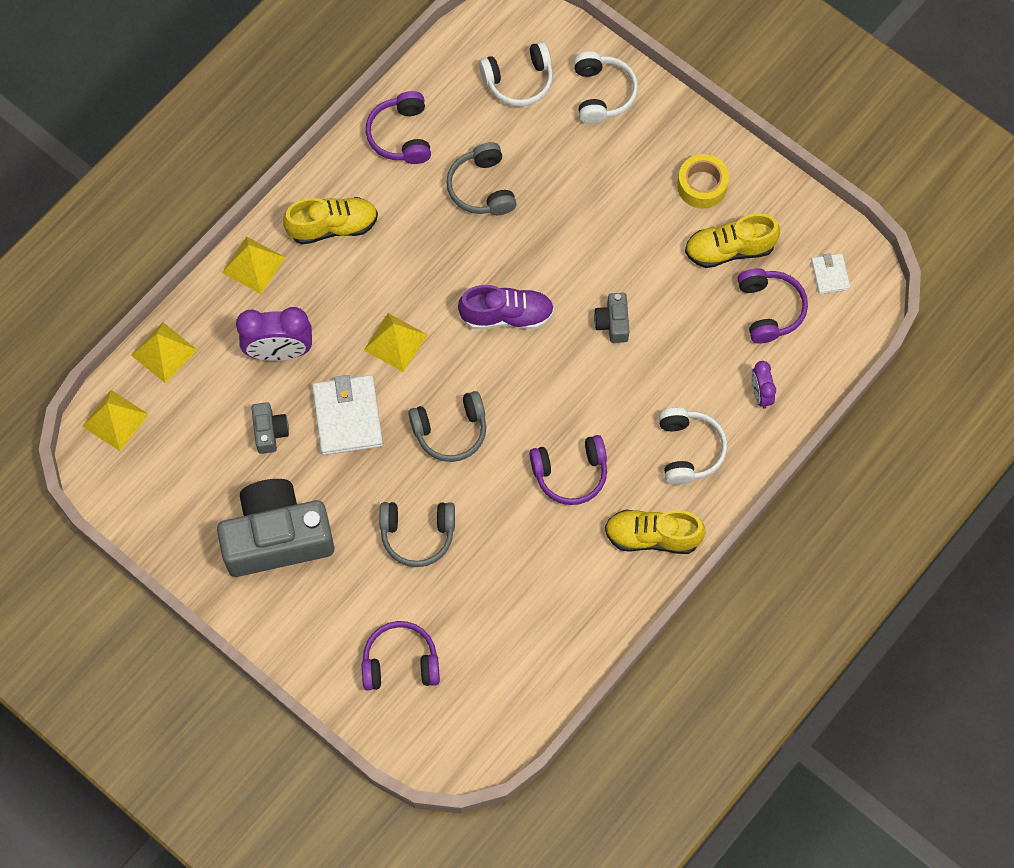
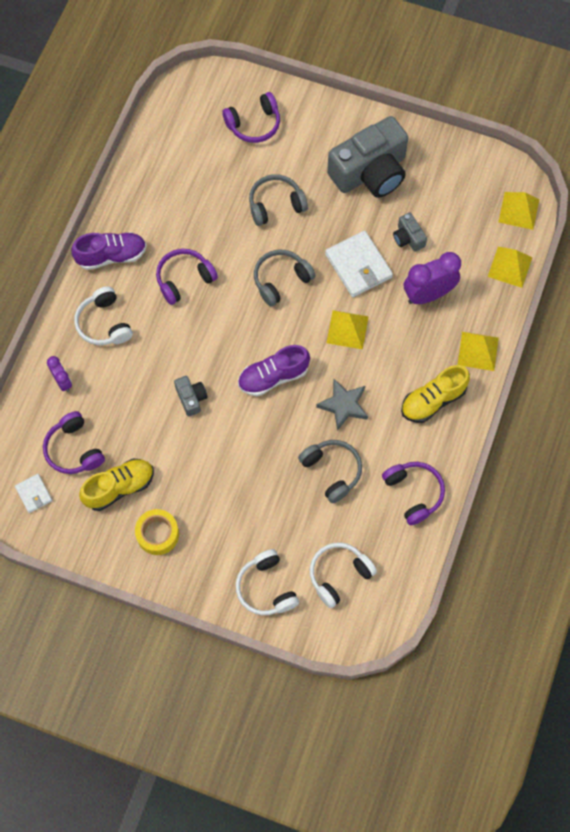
camera: 160 degrees right, 0 degrees up
(438, 255) = (343, 405): none -> grey star
(652, 536) = (111, 256): yellow shoe -> purple shoe

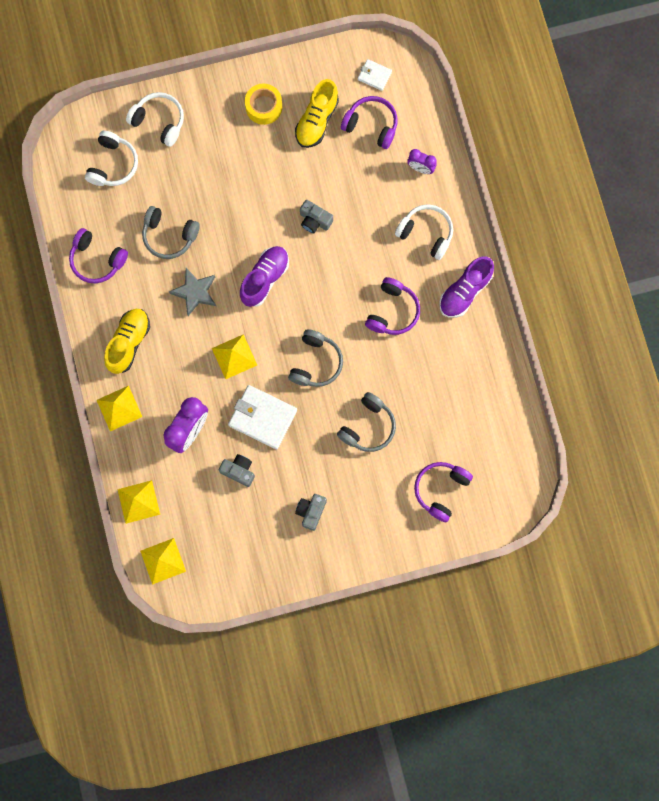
camera: 145 degrees right, 10 degrees up
(370, 172) = (311, 511): grey camera -> grey camera, size x0.43

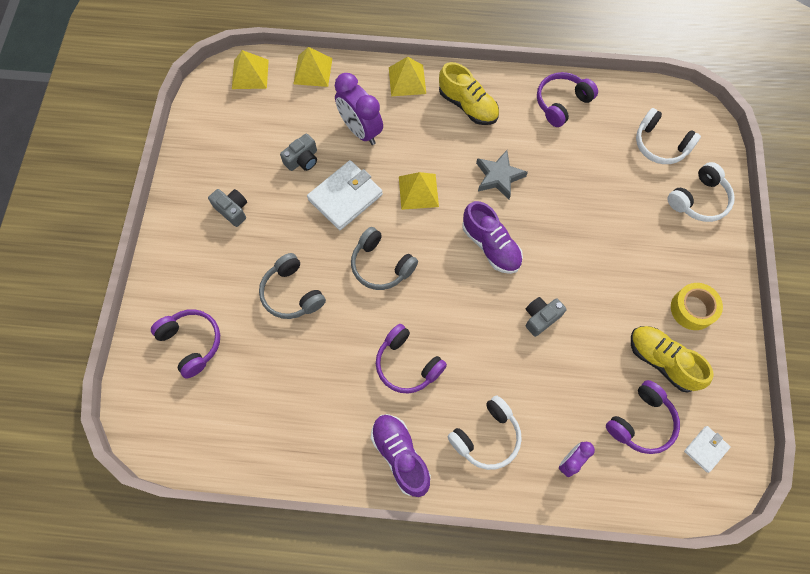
camera: 110 degrees right, 10 degrees down
(169, 236) = (567, 172): grey headphones -> none

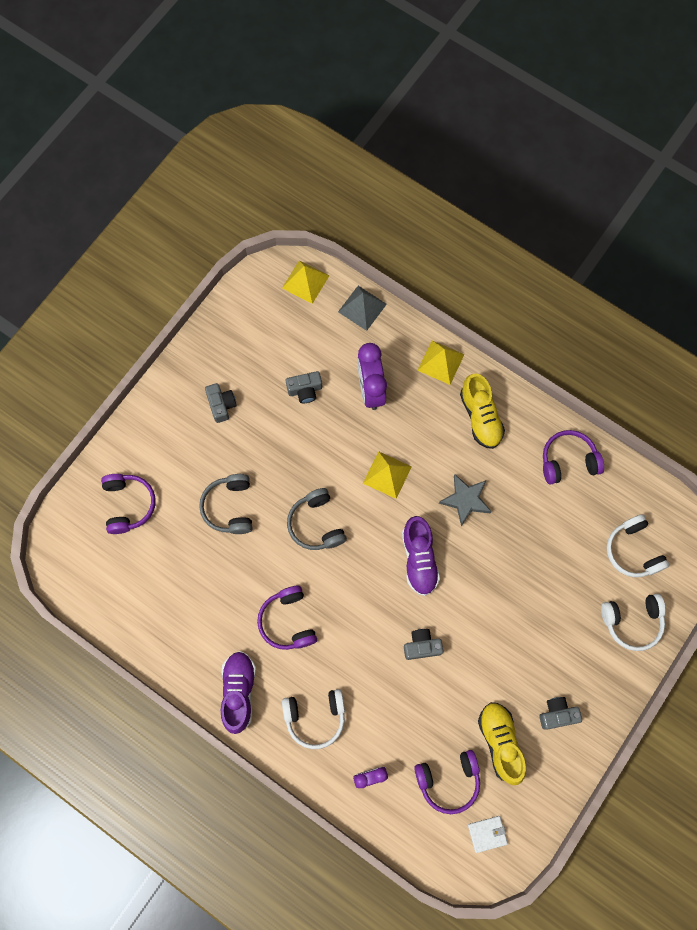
camera: 30 degrees right, 5 degrees up
(313, 71) = (362, 308): yellow pyramid -> grey pyramid
(345, 197) = (322, 445): white wallet -> none
(692, 309) = (557, 714): yellow tape -> grey camera

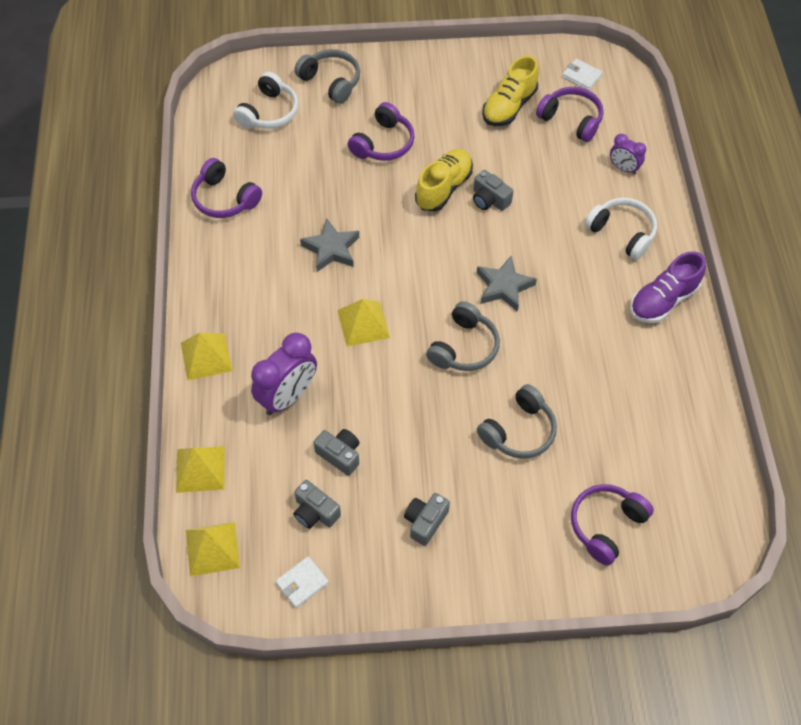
camera: 130 degrees left, 15 degrees down
(244, 313) = (302, 583): none -> white wallet
(288, 621) = (569, 307): purple headphones -> purple headphones (383, 143)
(340, 591) = (503, 286): none -> grey star
(362, 308) = (200, 469): grey pyramid -> yellow pyramid
(419, 559) = (418, 248): purple shoe -> none
(480, 417) = (238, 288): yellow shoe -> yellow shoe (443, 188)
(557, 714) = (451, 86): grey camera -> grey camera (315, 512)
(632, 622) = (331, 81): white headphones -> grey headphones

